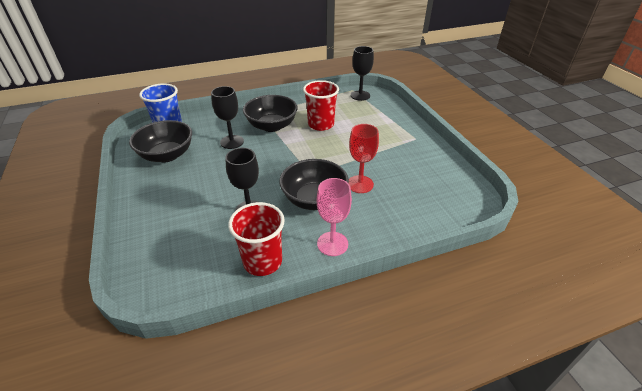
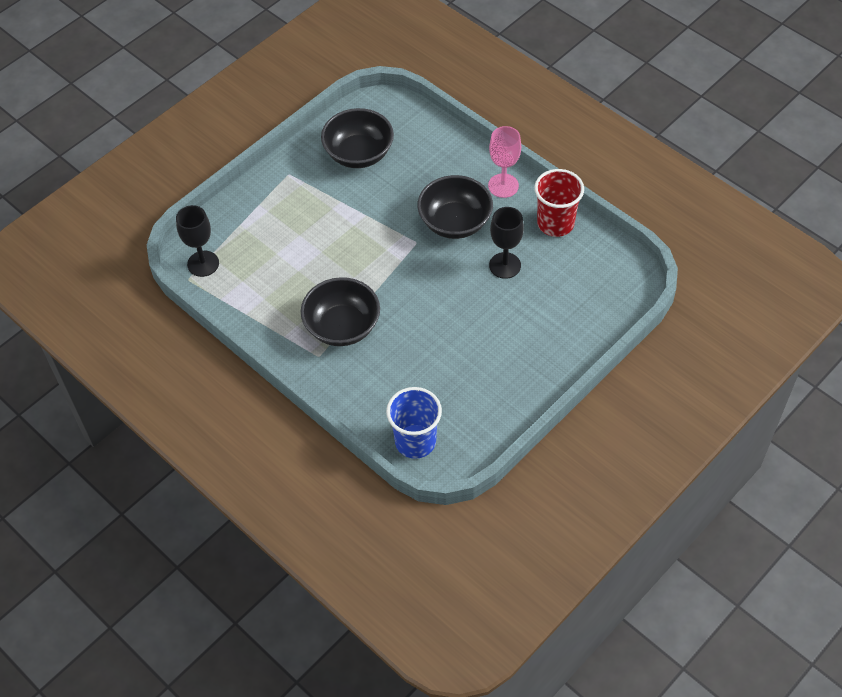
camera: 115 degrees left, 15 degrees up
(167, 155) = (470, 400): black bowl -> black bowl (359, 154)
(232, 142) = (403, 349): black goblet -> none
(321, 124) = (309, 276): red cup -> none
(360, 184) = (407, 195): red goblet -> none

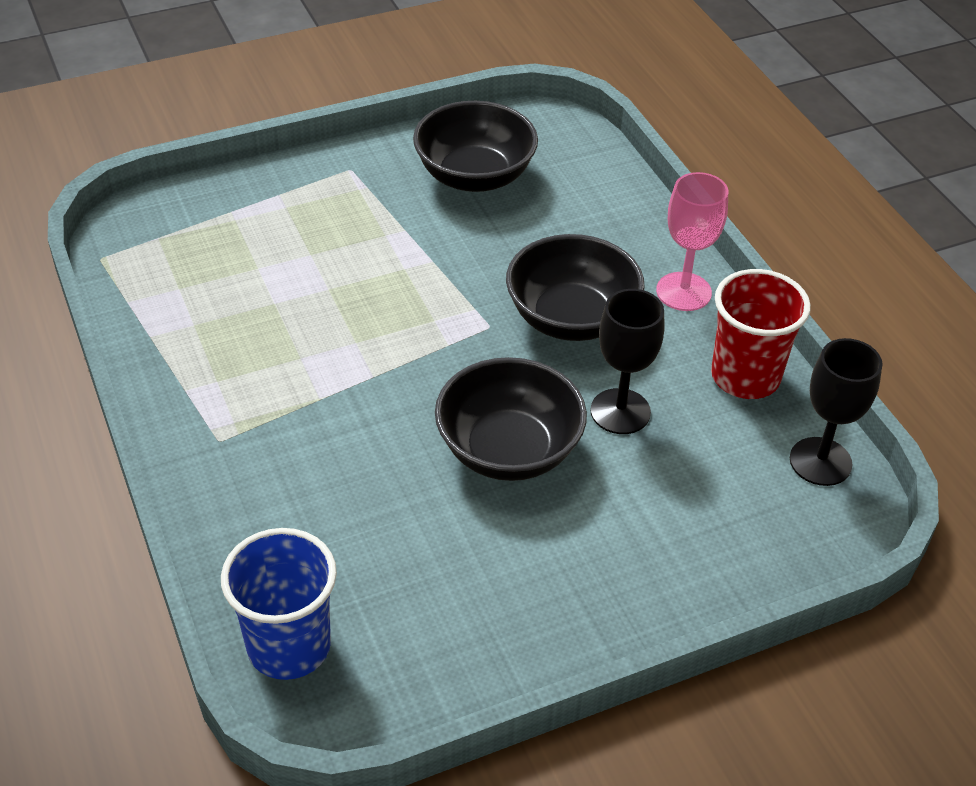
camera: 20 degrees right, 10 degrees down
(203, 263) = (138, 245): black goblet -> black goblet (820, 461)
(342, 327) = (287, 409): black bowl -> black bowl (508, 450)

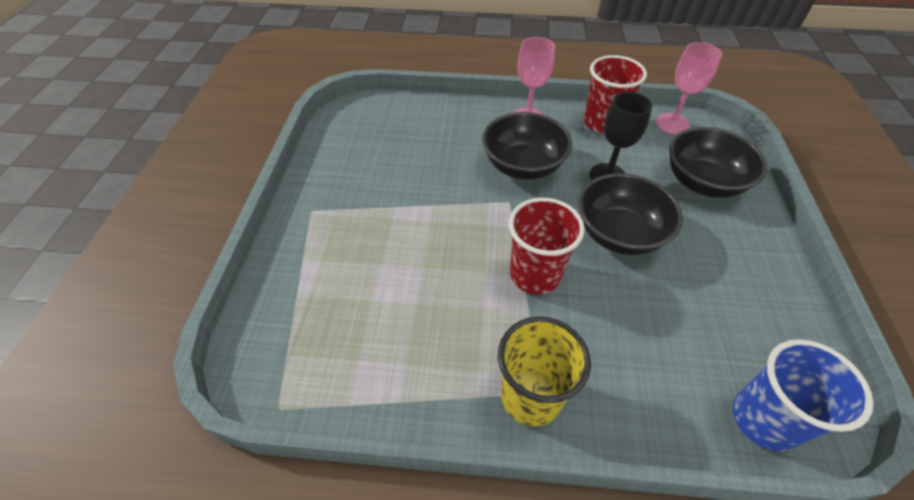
camera: 60 degrees left, 5 degrees up
(208, 432) = (531, 397): none -> yellow cup
(380, 387) = (535, 275): none -> red cup
(474, 176) = (370, 157): black bowl -> black bowl (703, 182)
(820, 461) = (672, 124): black goblet -> pink goblet

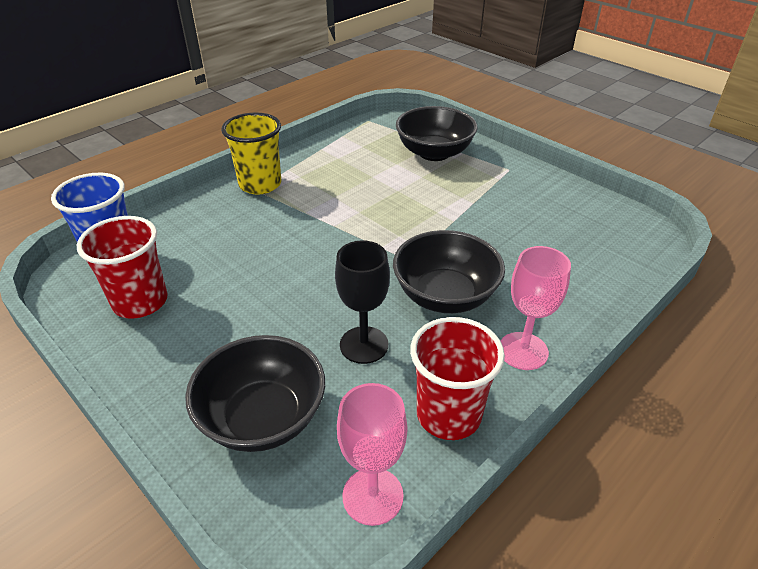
camera: 130 degrees right, 10 degrees down
(535, 275) = (326, 230): red cup -> red cup (140, 302)
(619, 234) = (297, 298): black bowl -> black bowl (434, 153)

